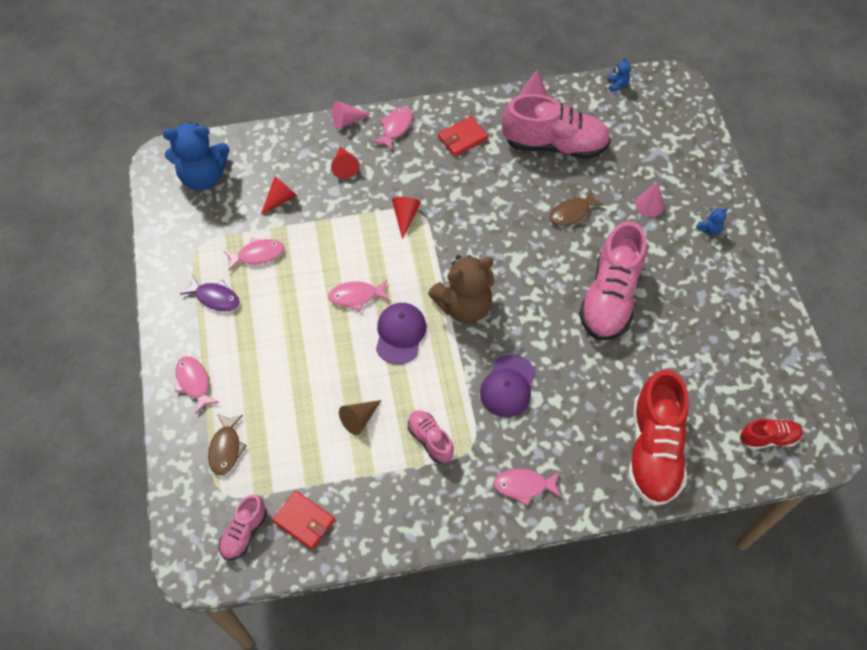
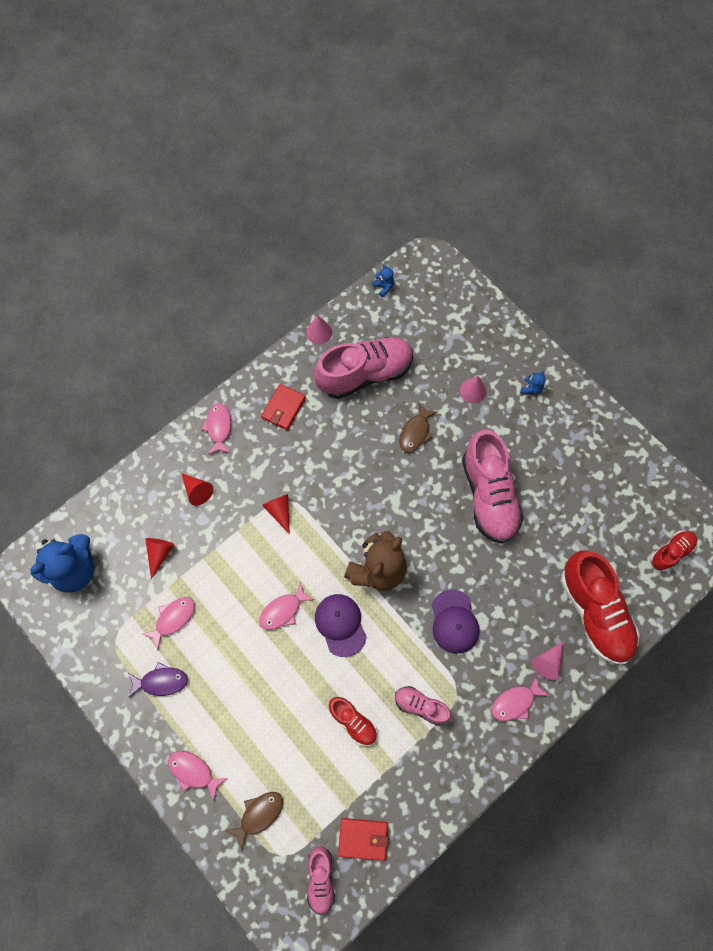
camera: 30 degrees left, 10 degrees up
(226, 448) = (259, 815): brown fish -> brown fish turned 105 degrees counterclockwise
(347, 121) = (172, 443): pink cone -> pink cone (548, 662)
(359, 419) = (353, 721): brown cone -> red shoe

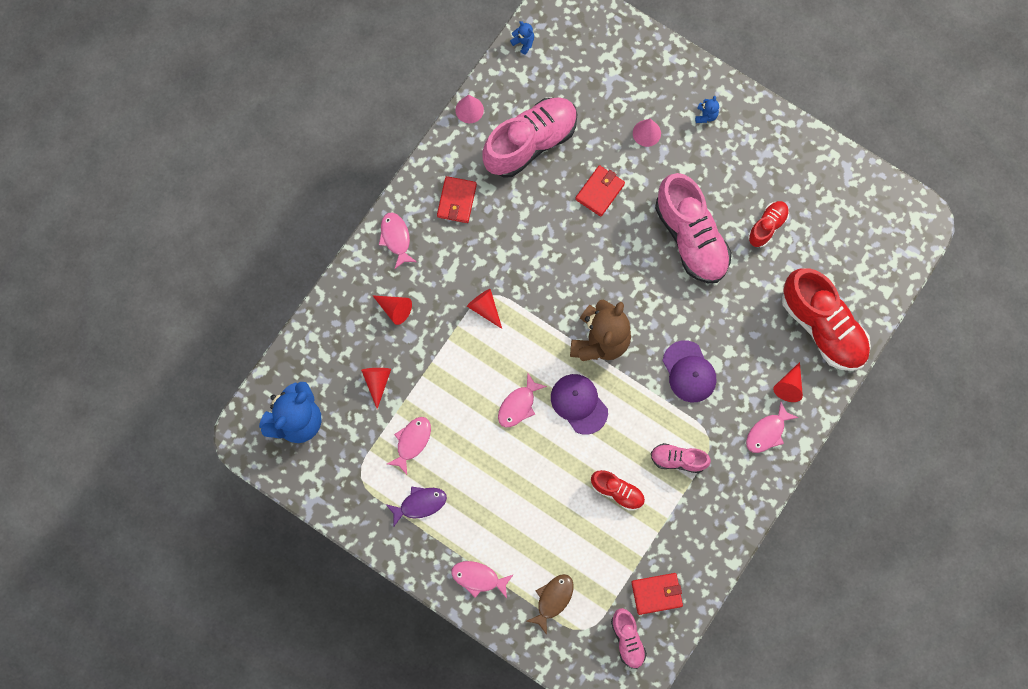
camera: 15 degrees left, 5 degrees up
(415, 432) = (600, 192): brown fish -> red wallet
(548, 662) = (789, 386): pink cone -> red cone
(671, 552) = (883, 248): red shoe -> red shoe (767, 226)

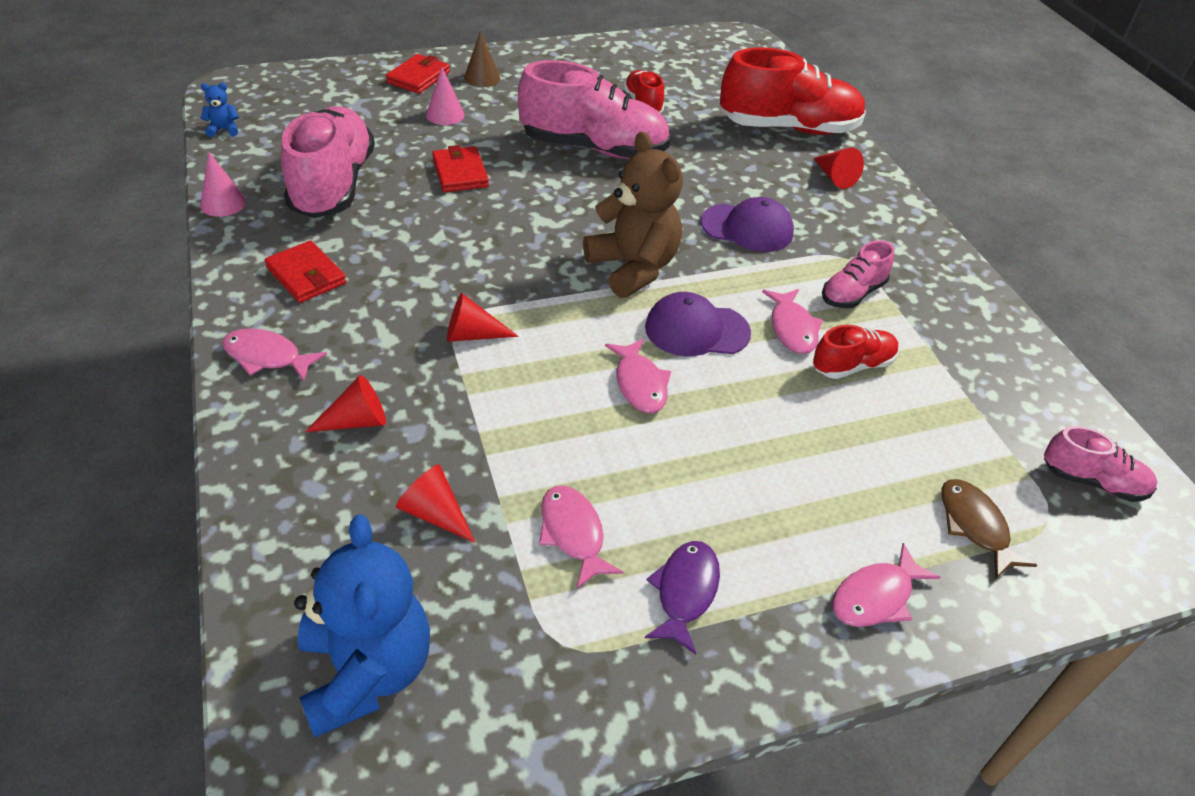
camera: 55 degrees left, 30 degrees down
(656, 594) = (1034, 413): red wallet -> red wallet (418, 77)
(706, 115) = (482, 78): blue teddy bear -> brown cone
(767, 432) = (876, 216): pink fish -> pink fish (792, 328)

